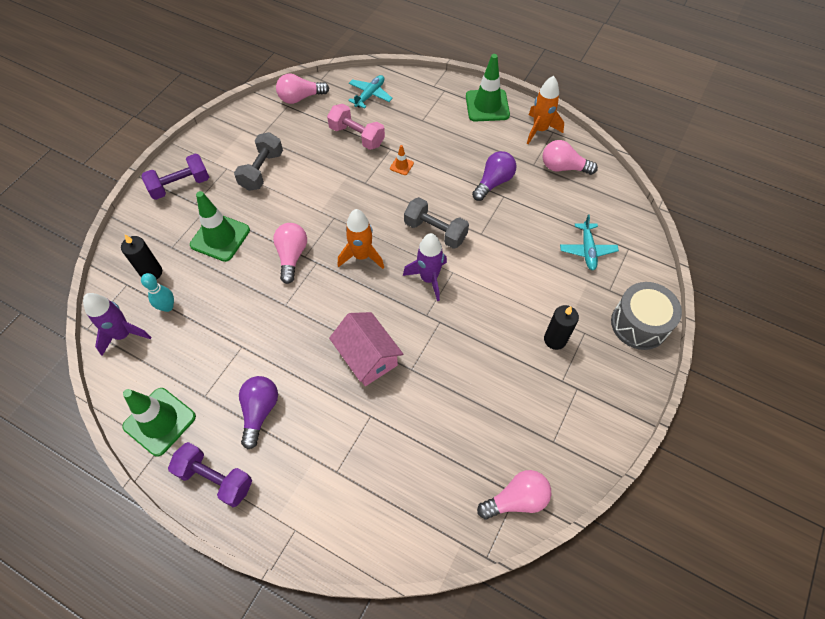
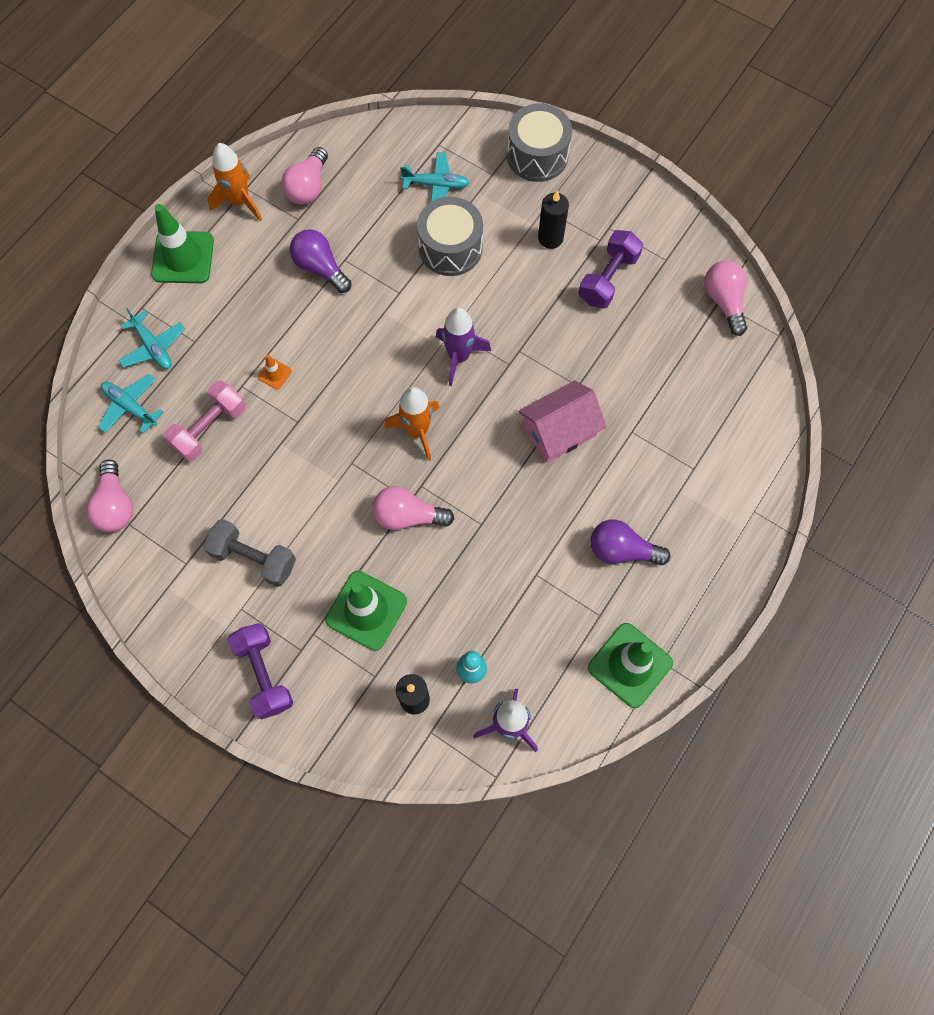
camera: 85 degrees left, 10 degrees up
(215, 478) = (699, 595): purple dumbbell -> purple dumbbell (608, 279)
(415, 100) = (153, 347): none -> turquoise plane
(435, 231) = (389, 343): grey dumbbell -> none
(529, 265) = (450, 248): none -> grey drum

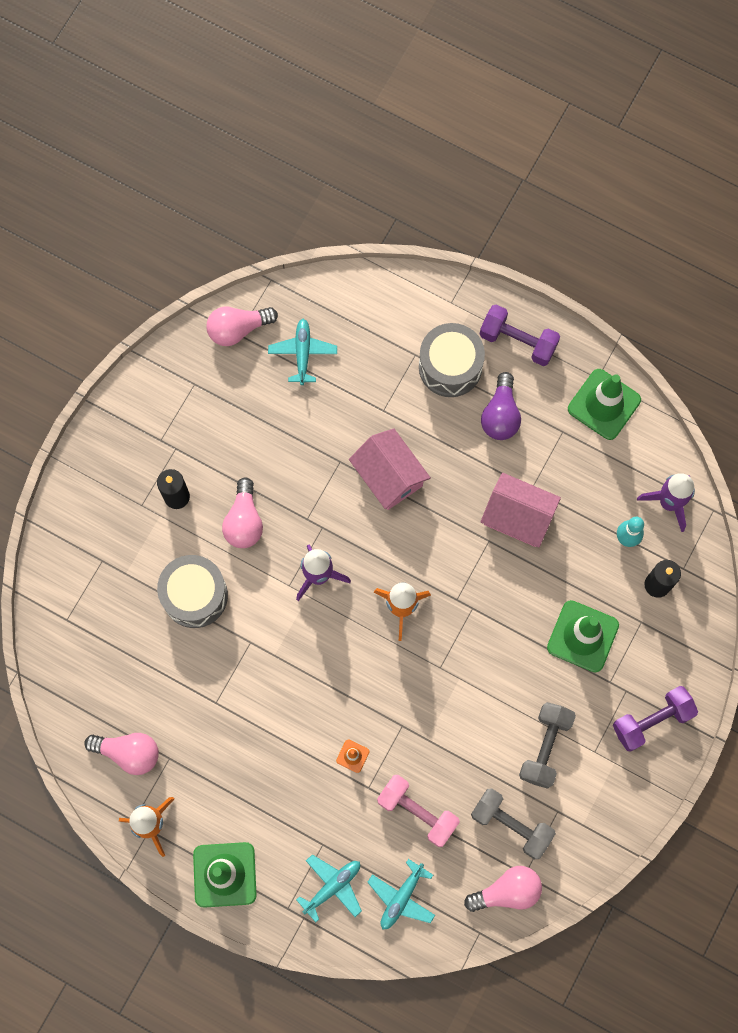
camera: 95 degrees left, 5 degrees up
(180, 516) = (511, 825): none -> grey dumbbell
(320, 268) = (227, 726): purple light bulb -> none
(408, 516) = (488, 608): pink light bulb -> pink light bulb (244, 521)
(436, 185) = (119, 617): turquoise plane -> turquoise plane (302, 353)
(505, 556) = (518, 516): none -> pink house
(537, 155) = (76, 516): grey drum -> grey drum (450, 367)
(608, 279) = (220, 438): purple dumbbell -> purple dumbbell (518, 341)

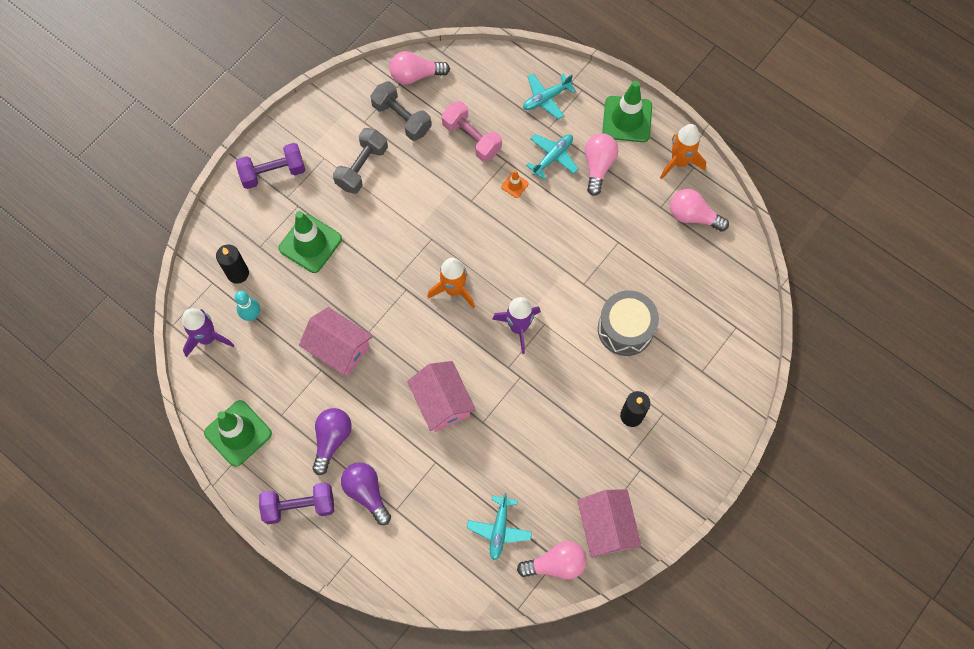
camera: 170 degrees left, 5 degrees down
(190, 374) = (606, 527): none -> pink house
(244, 521) = (575, 384): pink light bulb -> pink light bulb (598, 166)
(401, 897) = (495, 83): turquoise plane -> turquoise plane (553, 157)
(450, 367) = (366, 492): grey drum -> purple light bulb
(518, 341) = (299, 506): purple dumbbell -> purple dumbbell turned 45 degrees counterclockwise

